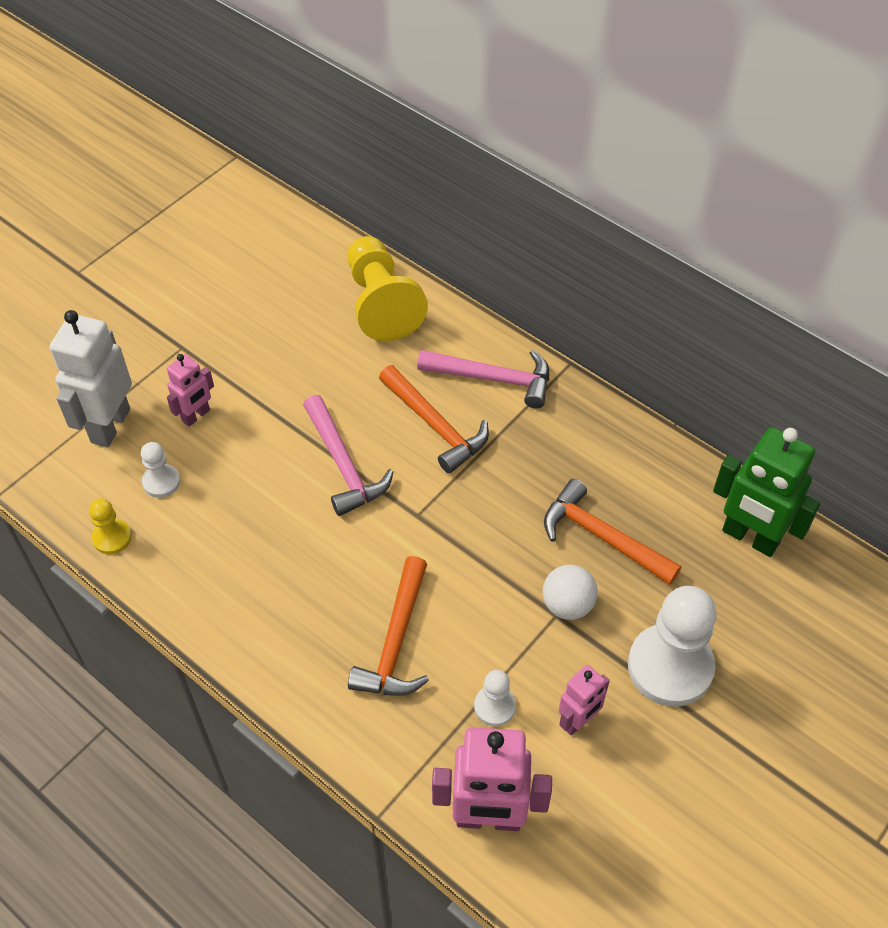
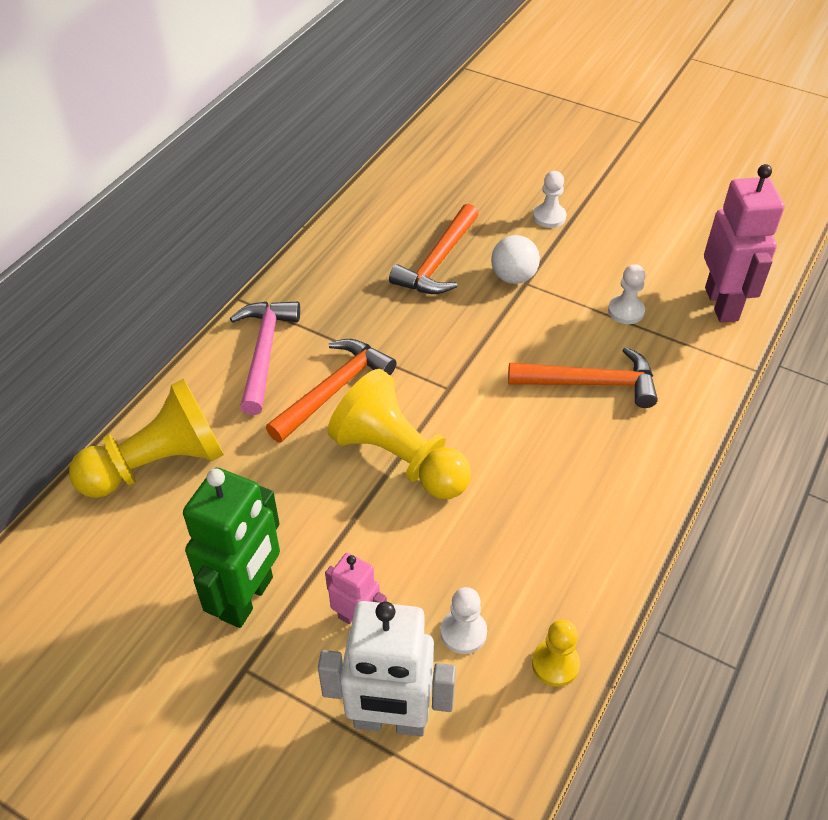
camera: 100 degrees left, 5 degrees down
(343, 464) = (400, 458): pink hammer -> yellow pawn
(578, 721) = (617, 262): pink robot -> none
(670, 667) = (549, 217): white pawn -> white pawn, size x0.48
(750, 538) = (415, 180): green robot -> green robot (247, 598)

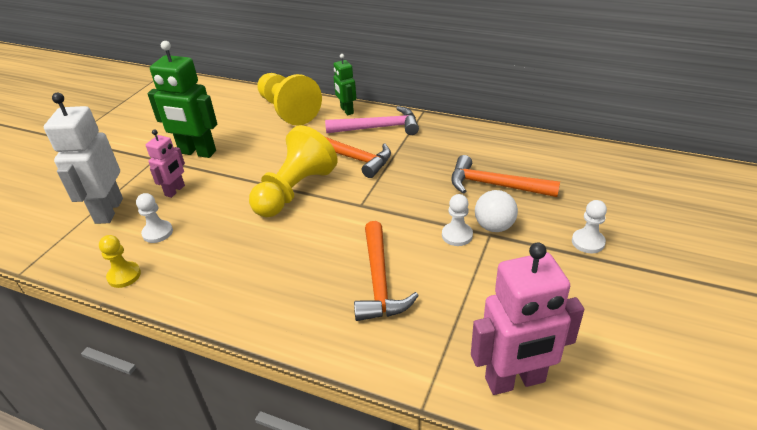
camera: 85 degrees right, 10 degrees down
(195, 386) = (346, 110): none -> green robot
(626, 311) = (477, 301): white pawn -> white pawn (457, 235)

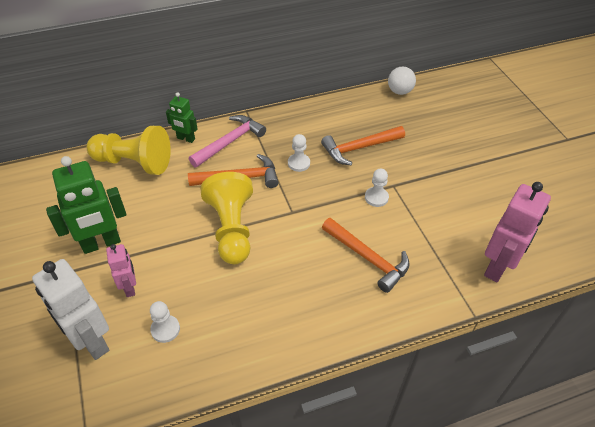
camera: 45 degrees left, 10 degrees up
(124, 276) = (187, 379): yellow pawn -> none
(494, 226) = (390, 178): white ball -> white ball (399, 91)
(588, 242) = (447, 159): white pawn -> white pawn (298, 163)

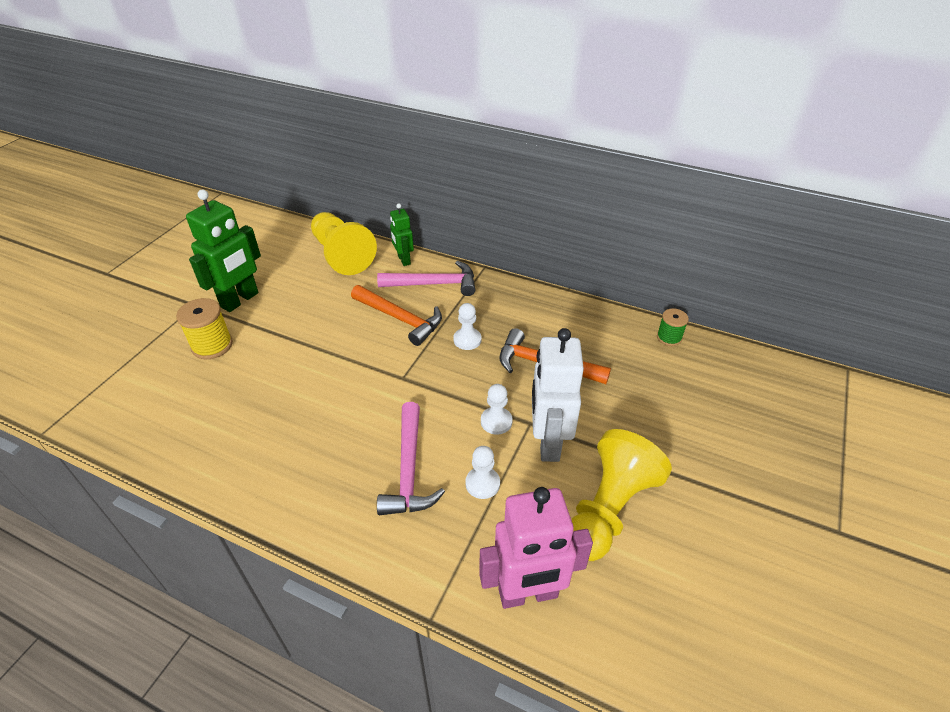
camera: 45 degrees right, 5 degrees down
(91, 342) = (140, 365): white robot -> white robot (548, 442)
(101, 243) = (240, 300): green robot -> green robot turned 75 degrees counterclockwise
(130, 287) = (212, 345): pink robot -> yellow spool
(165, 329) = (188, 395): white pawn -> white pawn (482, 483)
(231, 229) = (336, 355): yellow pawn -> yellow pawn (608, 509)
(367, 258) = (409, 469): orange hammer -> pink hammer
(399, 91) = (669, 337): white ball -> green spool

